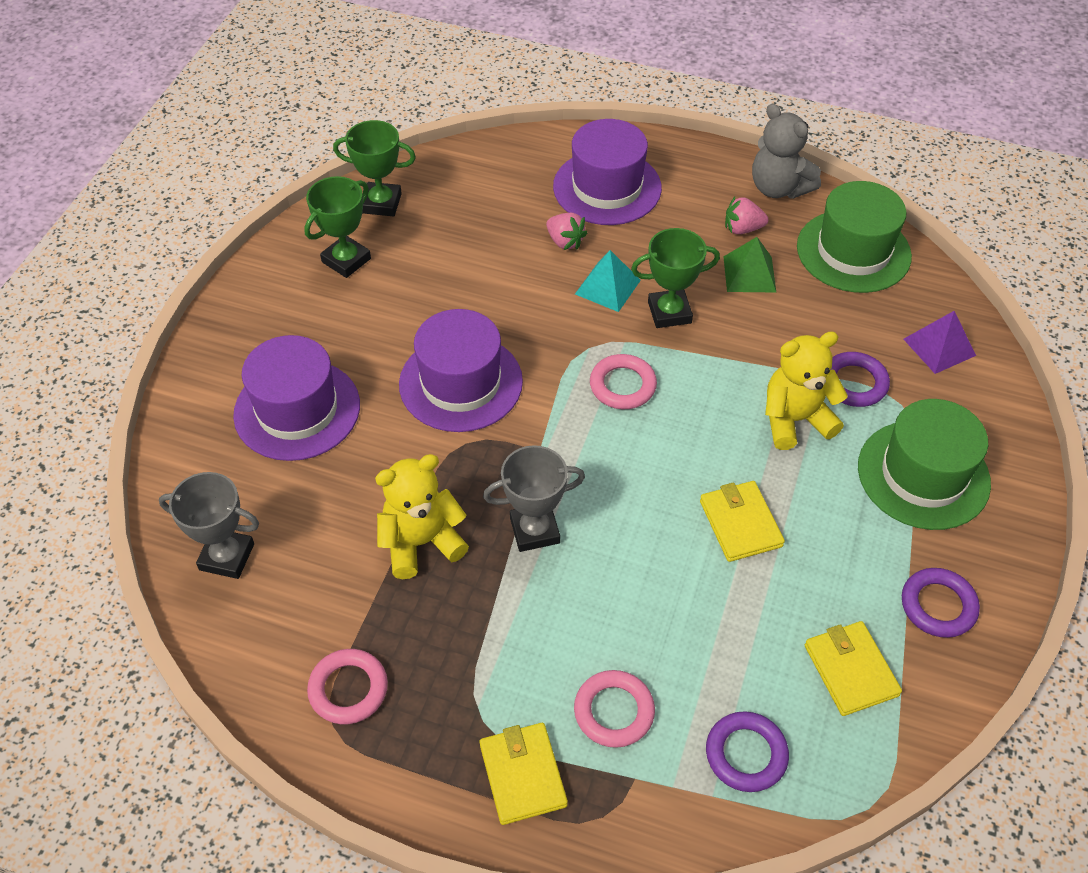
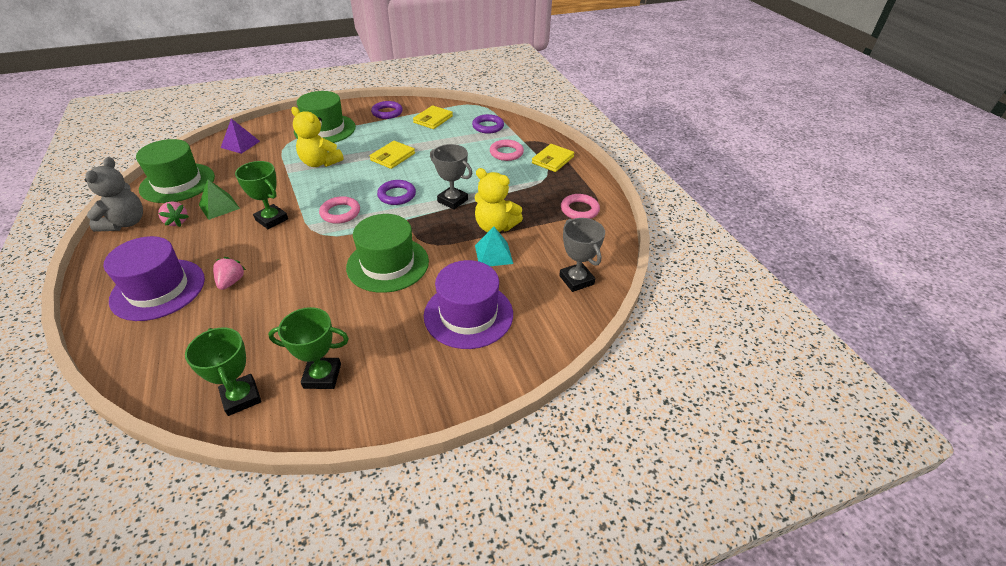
camera: 130 degrees left, 10 degrees down
(461, 383) = (388, 264): purple hat -> green hat
(607, 287) = (265, 248): turquoise pyramid -> turquoise pyramid (493, 254)
(854, 383) = (283, 156): purple ring -> purple ring (397, 195)

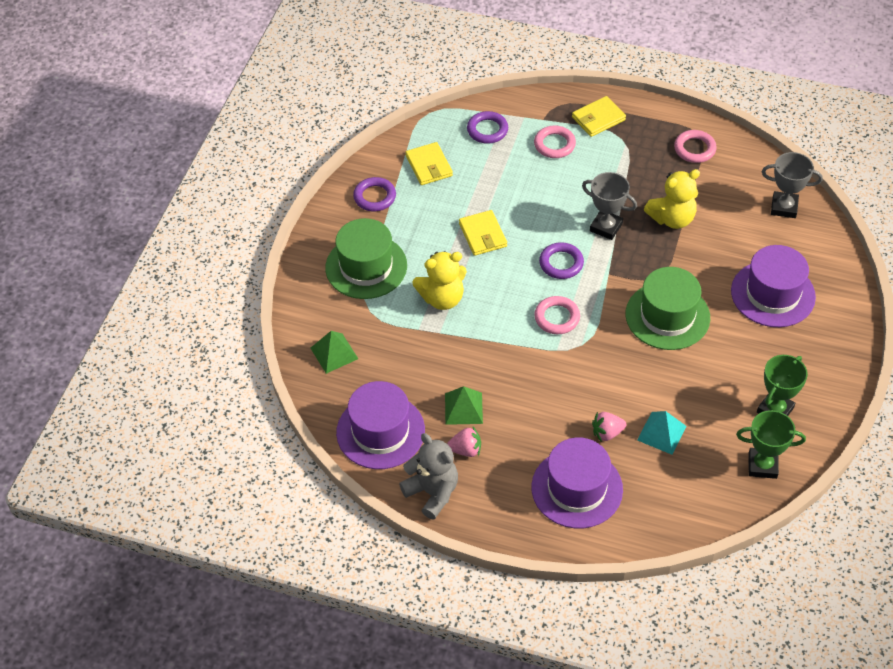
camera: 50 degrees left, 10 degrees up
(177, 183) = (380, 431): green hat -> purple hat
(231, 282) = (607, 433): pink strawberry -> pink strawberry turned 60 degrees counterclockwise
(240, 144) = (334, 353): purple pyramid -> green pyramid
(271, 219) = (525, 374): green trophy -> none
(452, 201) = (606, 227): grey trophy -> grey trophy turned 45 degrees clockwise
(493, 254) = (710, 240): turquoise pyramid -> turquoise pyramid (661, 433)
(552, 160) = (598, 118): yellow wallet -> yellow wallet turned 75 degrees clockwise

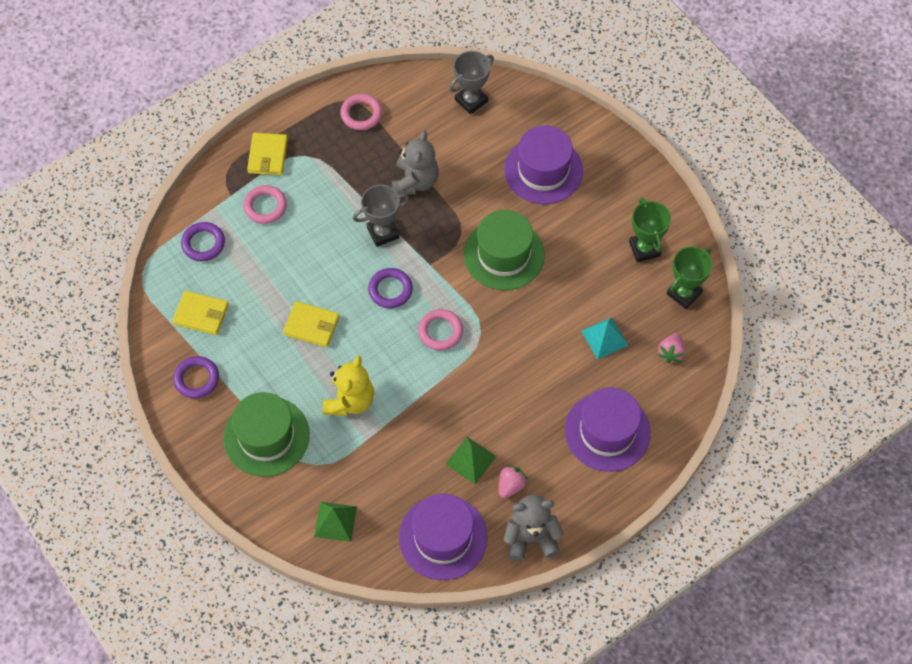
camera: 55 degrees left, 10 degrees up
(607, 433) = (575, 375): pink strawberry -> pink strawberry (671, 352)
(672, 218) = (415, 181): yellow teddy bear -> grey teddy bear

